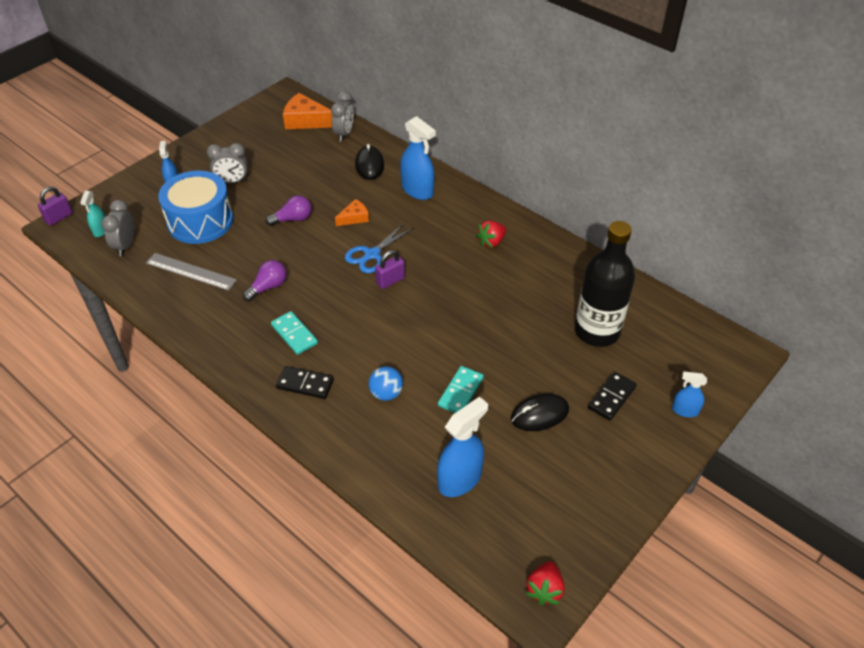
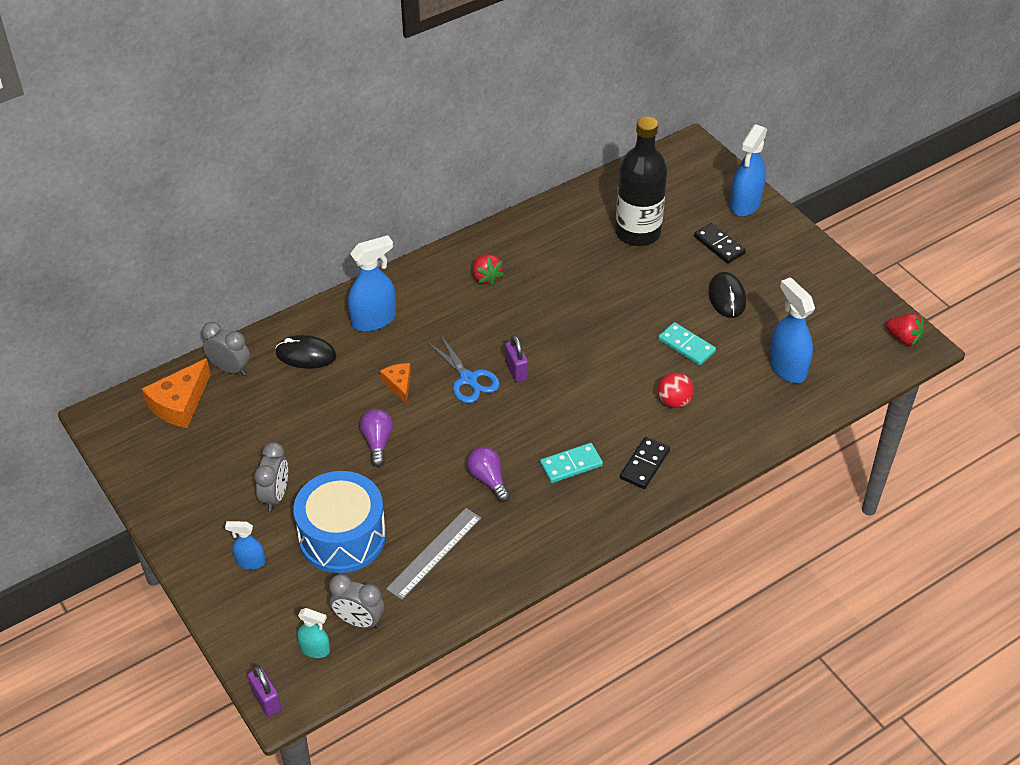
camera: 75 degrees left, 0 degrees up
(386, 393) = (674, 401): blue ball -> red ball
(685, 410) = (745, 204): blue spray bottle -> blue spray bottle, size x1.80

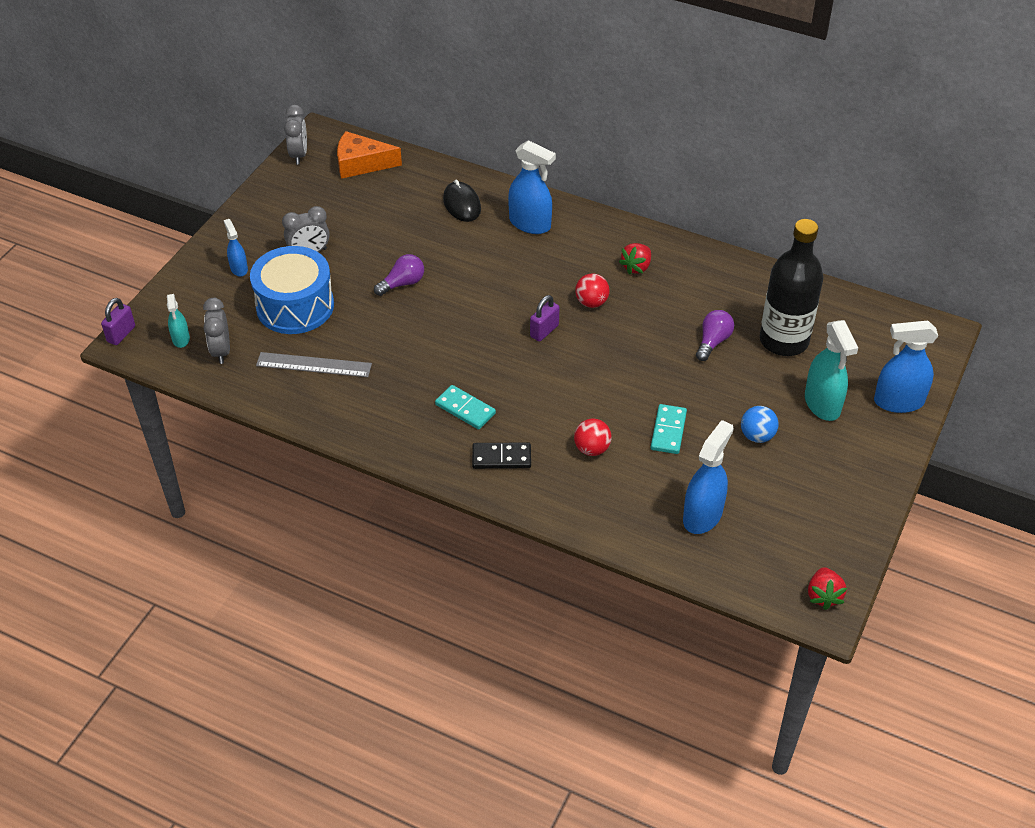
camera: 60 degrees right, 0 degrees up
(230, 369) = (415, 172): grey clock -> grey clock (299, 155)
(399, 384) = (472, 268): orange cheese -> none
(468, 379) = (511, 306): blue scissors -> none
(488, 479) = (411, 364): purple light bulb -> purple light bulb (713, 342)
(506, 325) = (591, 302): none -> red ball
(719, 245) = (822, 404): black domino -> turquoise spray bottle
(726, 297) = (757, 436): black mouse -> blue ball

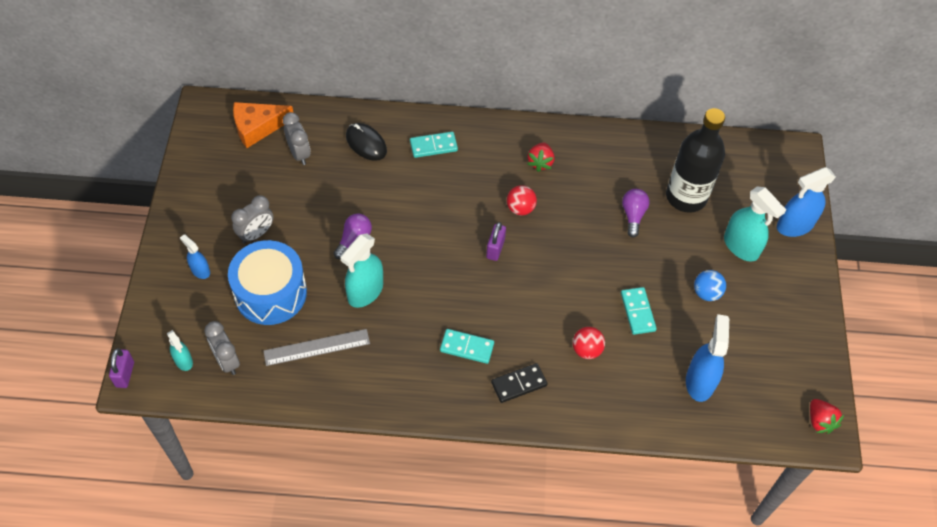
camera: 25 degrees left, 10 degrees up
(299, 155) = (196, 134): grey clock -> grey clock (299, 154)
(388, 331) = (365, 292): none -> turquoise spray bottle
(530, 224) = (433, 146): blue spray bottle -> turquoise domino

